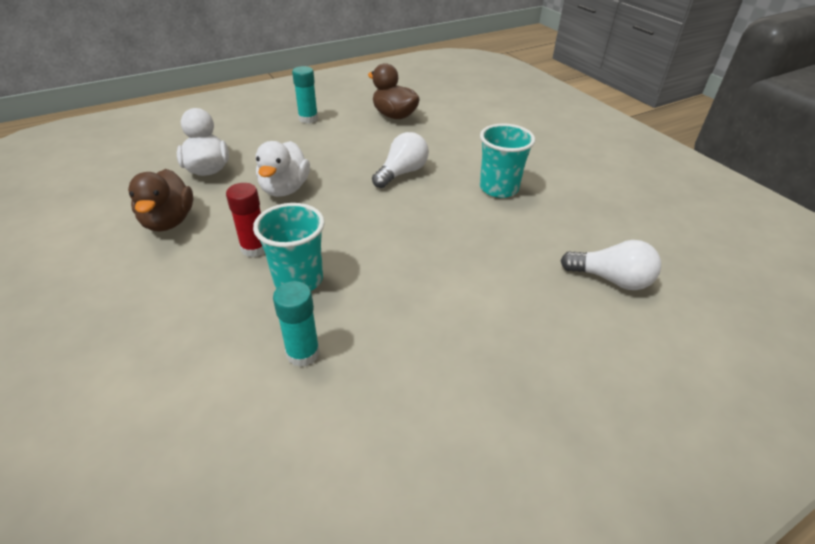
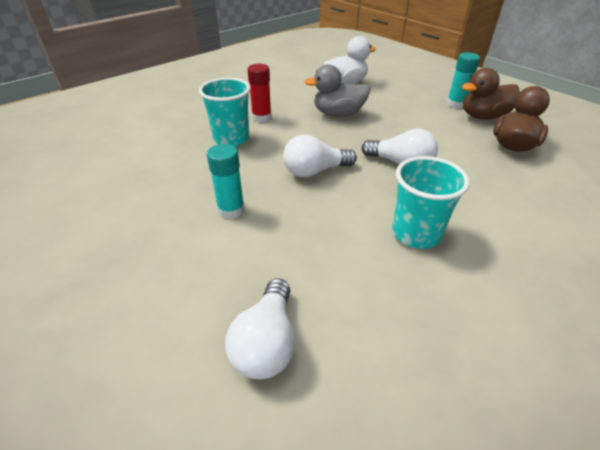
camera: 80 degrees right, 0 degrees up
(168, 221) = (280, 86): brown duck -> brown duck (483, 116)
(285, 189) = (338, 114): white duck -> grey duck
(303, 353) = (160, 153): turquoise glue stick -> turquoise glue stick (231, 210)
(397, 224) = (315, 171): none -> white light bulb

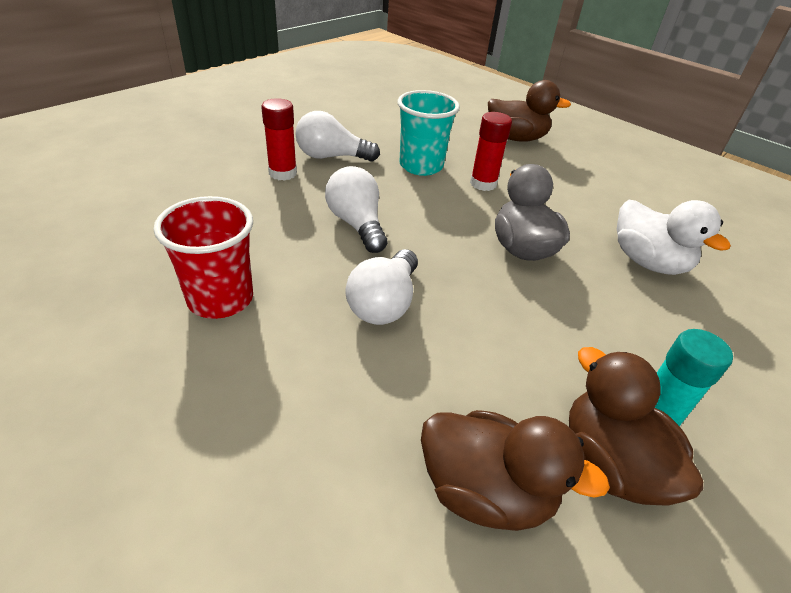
camera: 80 degrees right, 0 degrees up
(196, 97) = (516, 138): none -> brown duck
(231, 210) = (283, 173): turquoise glue stick -> red glue stick
(266, 343) = (106, 197): white light bulb -> white light bulb (331, 157)
(416, 233) = (220, 299): turquoise cup -> red cup

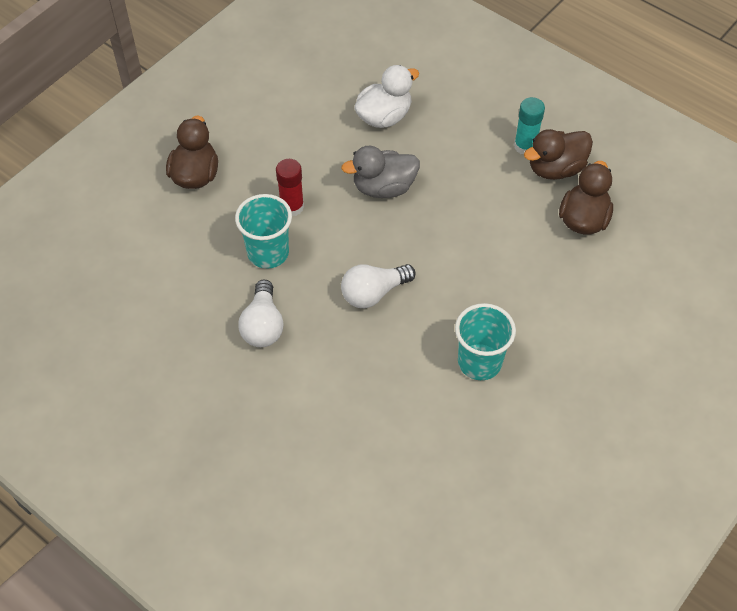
camera: 90 degrees left, 15 degrees up
(220, 299) = (479, 362): red cup -> turquoise cup
(283, 173) = (302, 359): red glue stick -> none
(384, 303) = (462, 268): white light bulb -> none

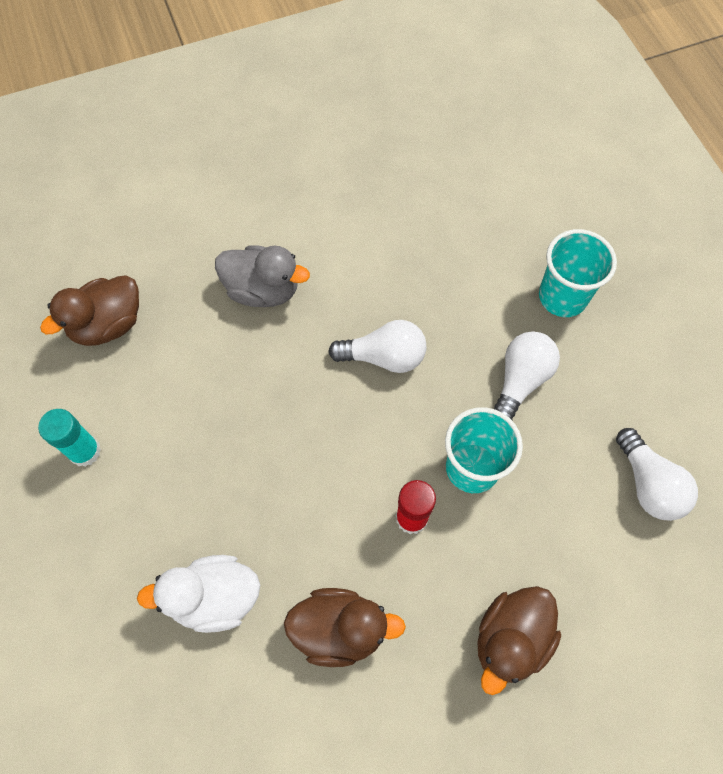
camera: 150 degrees left, 10 degrees up
(139, 299) = (648, 484): none -> white light bulb
(383, 187) = (288, 485): grey duck -> grey duck (263, 290)
(479, 362) = (328, 236): turquoise cup -> turquoise cup (562, 297)
(555, 169) = (79, 401): brown duck -> brown duck (340, 629)

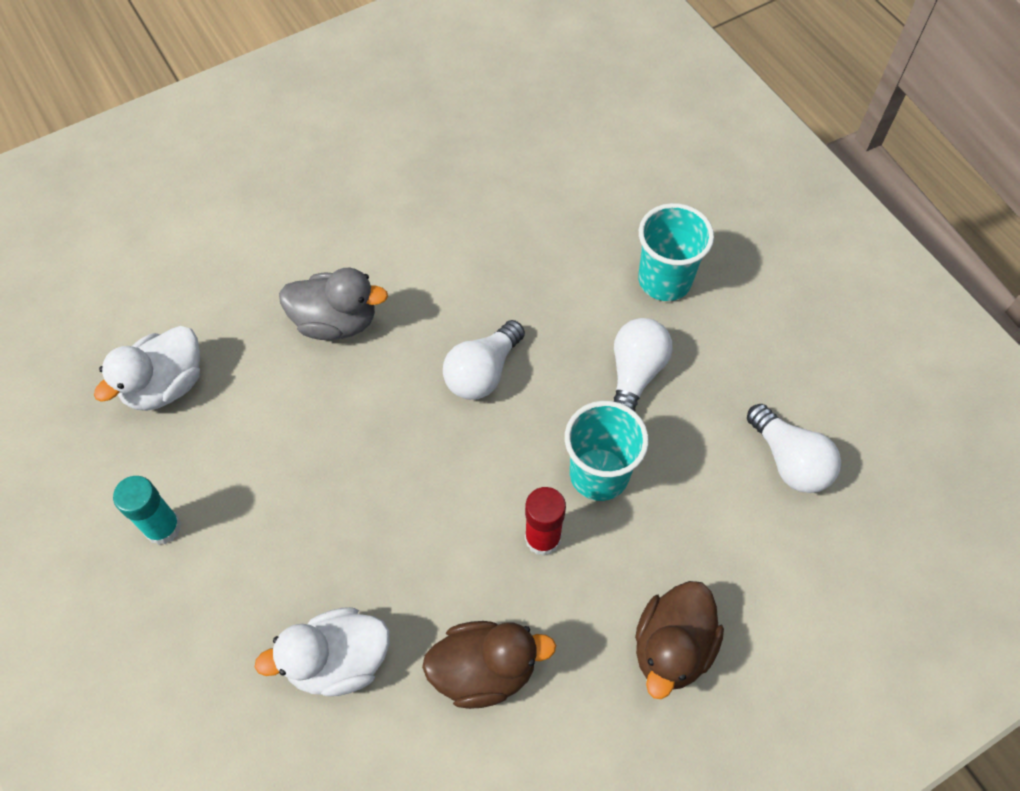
camera: 10 degrees left, 5 degrees down
(108, 324) = (166, 385): brown duck -> white duck
(384, 357) = (482, 372): white light bulb -> white light bulb turned 135 degrees clockwise

